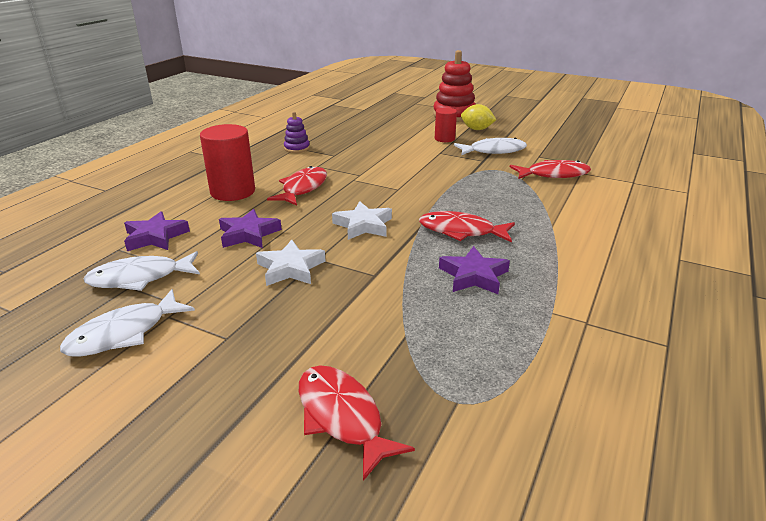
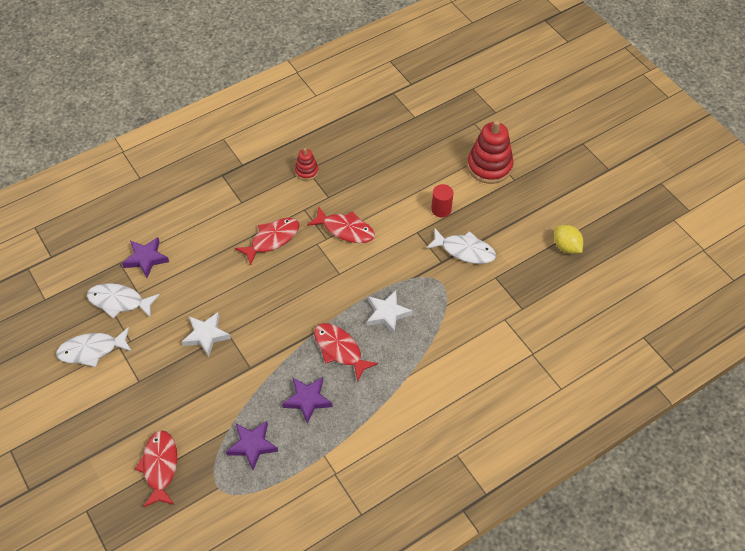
camera: 30 degrees right, 25 degrees up
(233, 192) = (221, 221): red cylinder -> none
(248, 234) = (202, 284): purple star -> purple star (252, 445)
(297, 148) = (306, 171): purple stacking toy -> red stacking toy
(363, 225) = (281, 310): white star -> white star (387, 313)
(476, 129) = (485, 204): yellow lemon -> yellow lemon (566, 246)
(553, 174) = (478, 311): red fish -> red fish (345, 229)

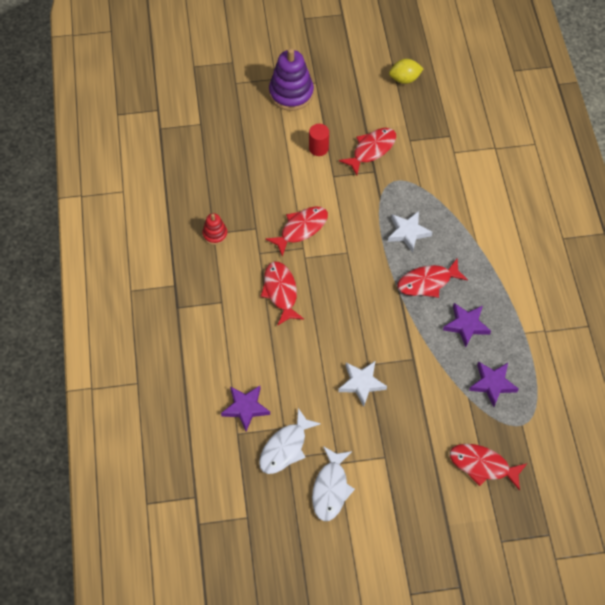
camera: 65 degrees left, 5 degrees up
(464, 250) = (371, 150): white fish -> red fish
(489, 166) = (291, 93): red stacking toy -> purple stacking toy

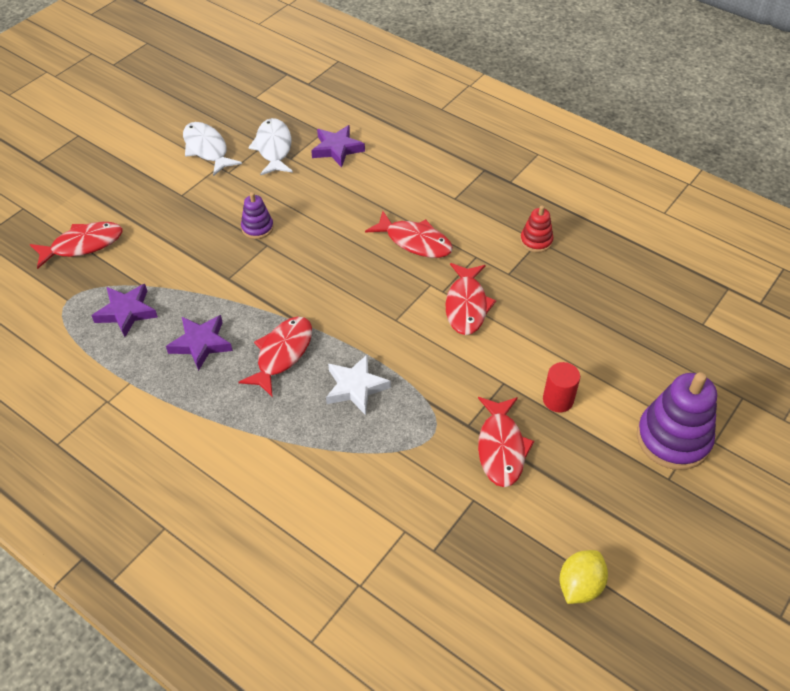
camera: 135 degrees right, 10 degrees down
(361, 383) = (257, 228): white star -> purple stacking toy

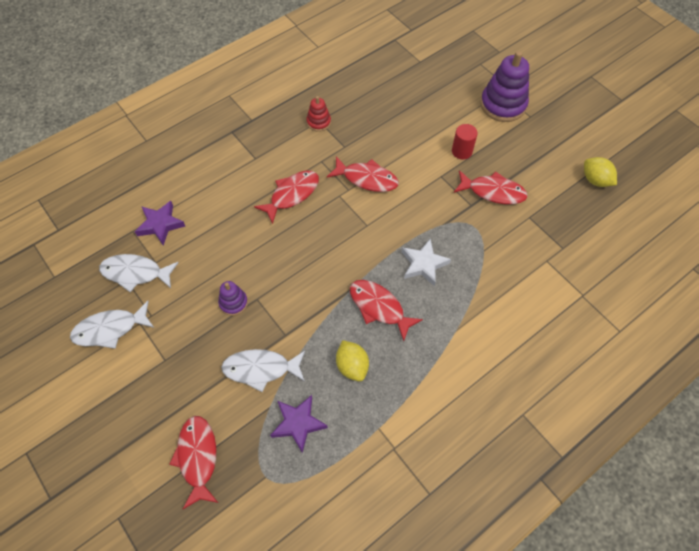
camera: 75 degrees left, 10 degrees up
(183, 268) = (261, 369): none -> white fish
(201, 344) = (352, 366): purple star -> yellow lemon

